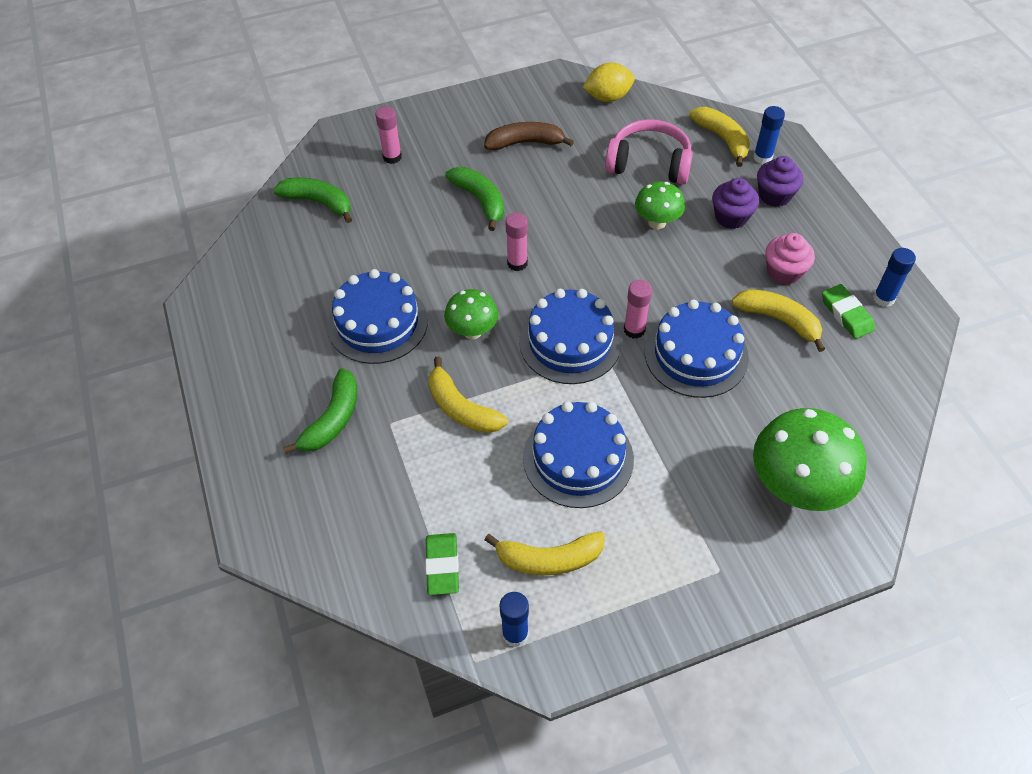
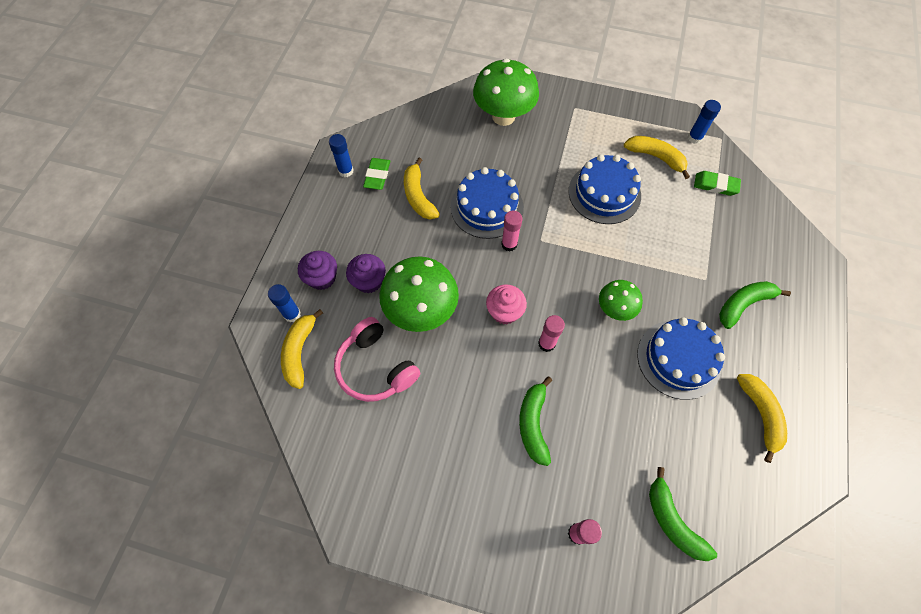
camera: 145 degrees left, 10 degrees up
(442, 566) = (715, 185): green eraser -> green eraser turned 75 degrees clockwise
(461, 408) = (654, 262): yellow banana -> yellow banana (760, 415)
(525, 143) = (451, 463): brown banana -> none
(570, 342) = (555, 261): blue cake -> none
(608, 97) = (337, 467): yellow lemon -> none
(657, 222) = (421, 311): green mushroom -> green mushroom, size x1.78
(784, 272) = (381, 222): pink cupcake -> pink cupcake (504, 312)

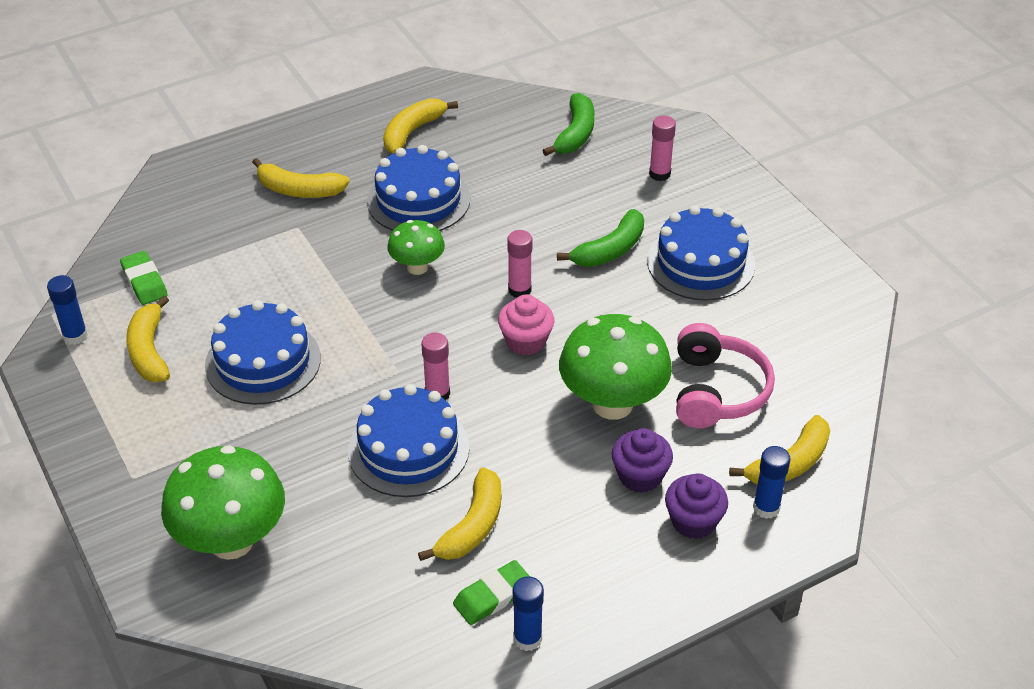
camera: 135 degrees left, 20 degrees down
(471, 465) = (701, 263): none -> blue cake
(743, 304) = (299, 190): green banana -> yellow banana

